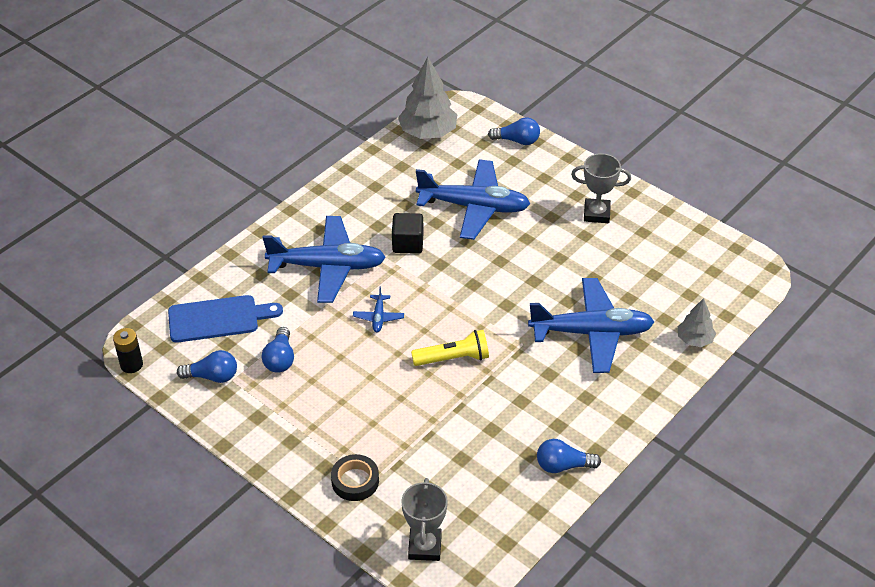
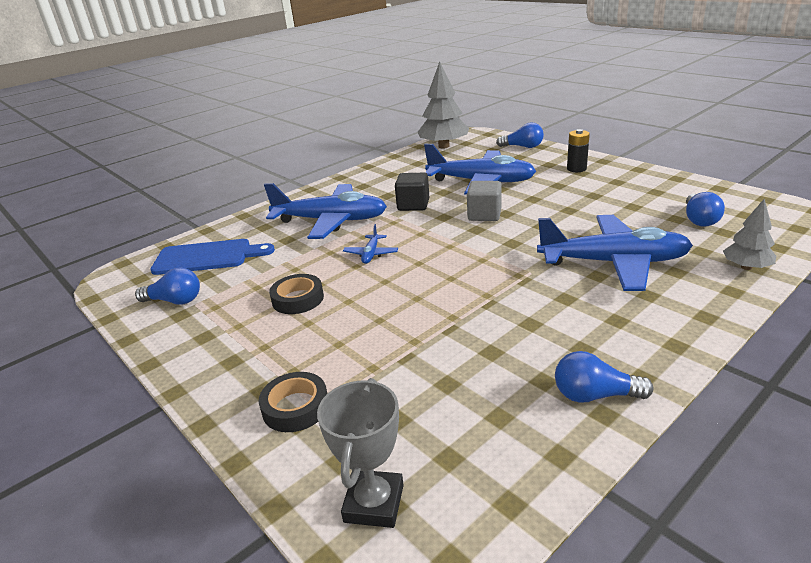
camera: 10 degrees right, 15 degrees down
(131, 365) = (99, 292): black battery -> black battery (576, 169)
(280, 359) = (254, 286): blue light bulb -> blue light bulb (699, 220)
(325, 374) = (298, 299): none -> black tape
(453, 358) = (448, 285): yellow flashlight -> none
(480, 262) = (484, 215): none -> grey cube
(596, 214) = (604, 182): grey trophy -> none

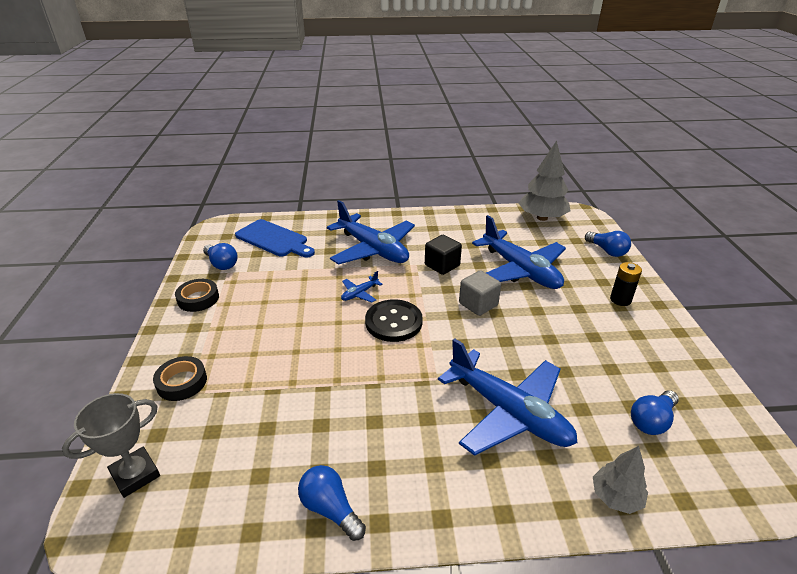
camera: 35 degrees right, 5 degrees up
(298, 299) = (276, 304): black tape -> black tape (198, 299)
(435, 257) = (393, 322): none -> black button

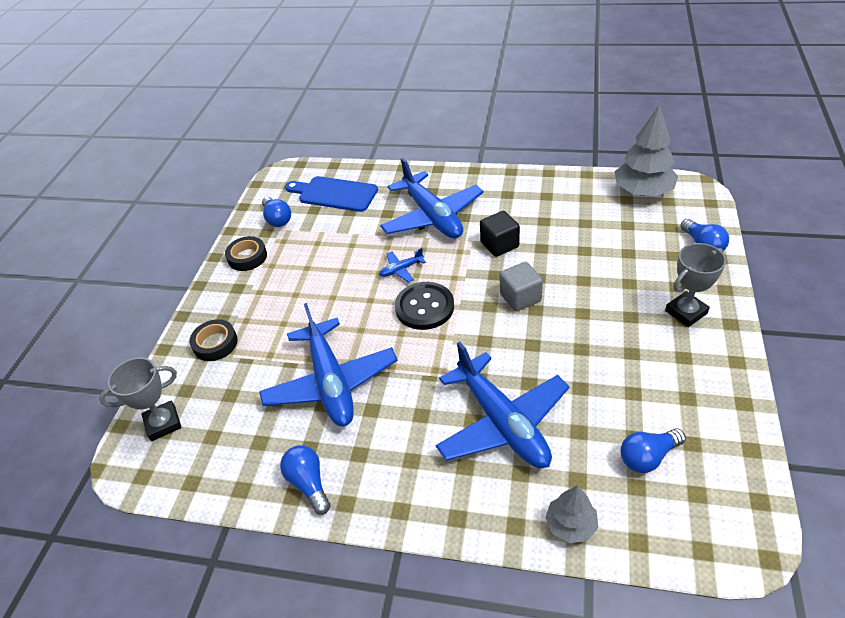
camera: 20 degrees right, 10 degrees up
(274, 239) = (334, 194): blue cutting board -> blue cutting board turned 150 degrees clockwise
(520, 270) = (585, 260): blue plane -> blue plane (330, 382)
(620, 300) = (686, 312): black battery -> grey trophy

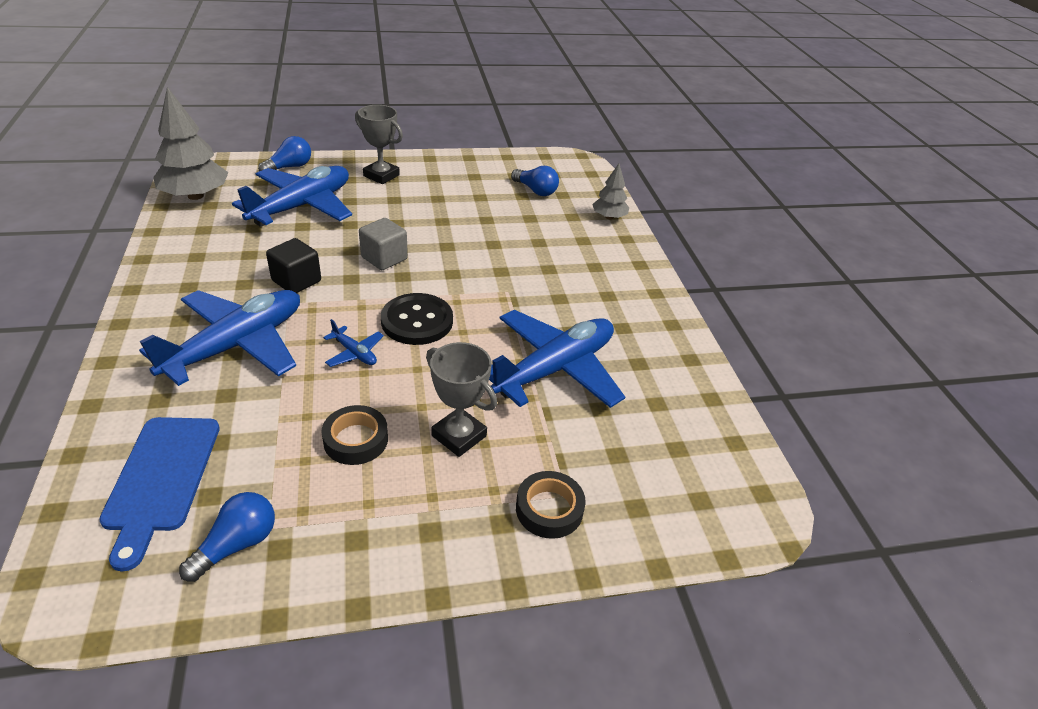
camera: 120 degrees left, 5 degrees down
(163, 423) = (693, 507): grey trophy -> grey trophy (459, 436)
(247, 257) = (352, 550): black tape -> black tape (356, 440)
(309, 483) = (672, 352): blue light bulb -> none
(502, 422) = (542, 253): blue plane -> blue plane (302, 206)

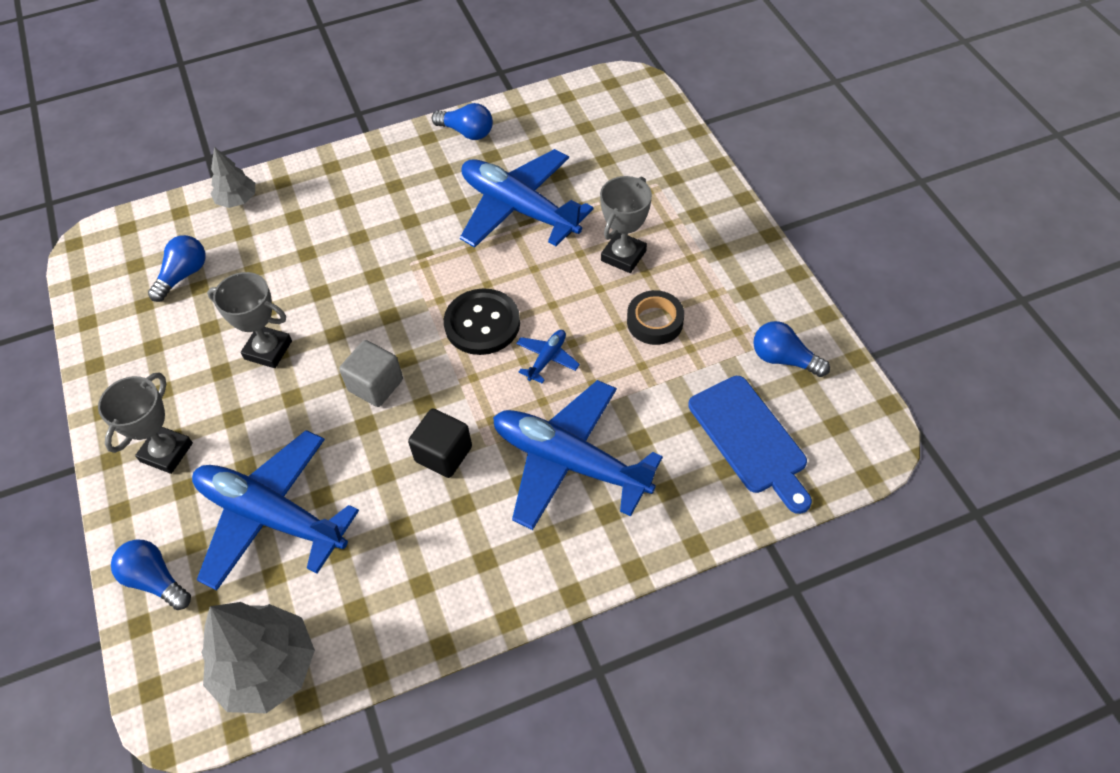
camera: 95 degrees left, 15 degrees up
(161, 478) = (750, 439): blue cutting board -> blue cutting board turned 75 degrees clockwise
(446, 217) = (268, 350): none -> grey trophy
(549, 509) = (673, 190): black tape -> none
(677, 351) = (467, 132): none -> blue light bulb

